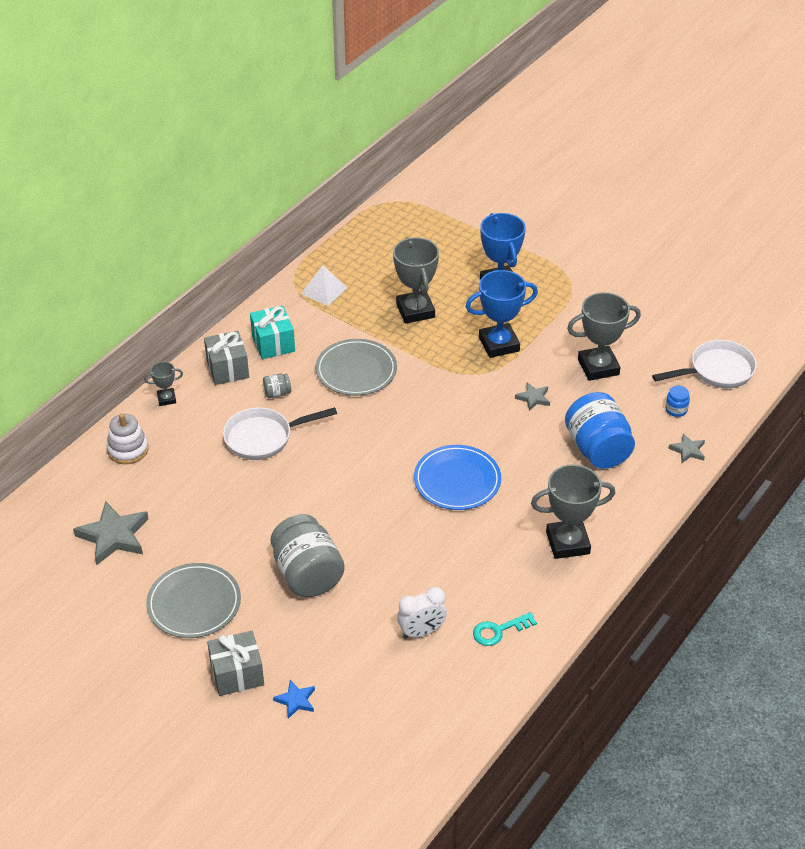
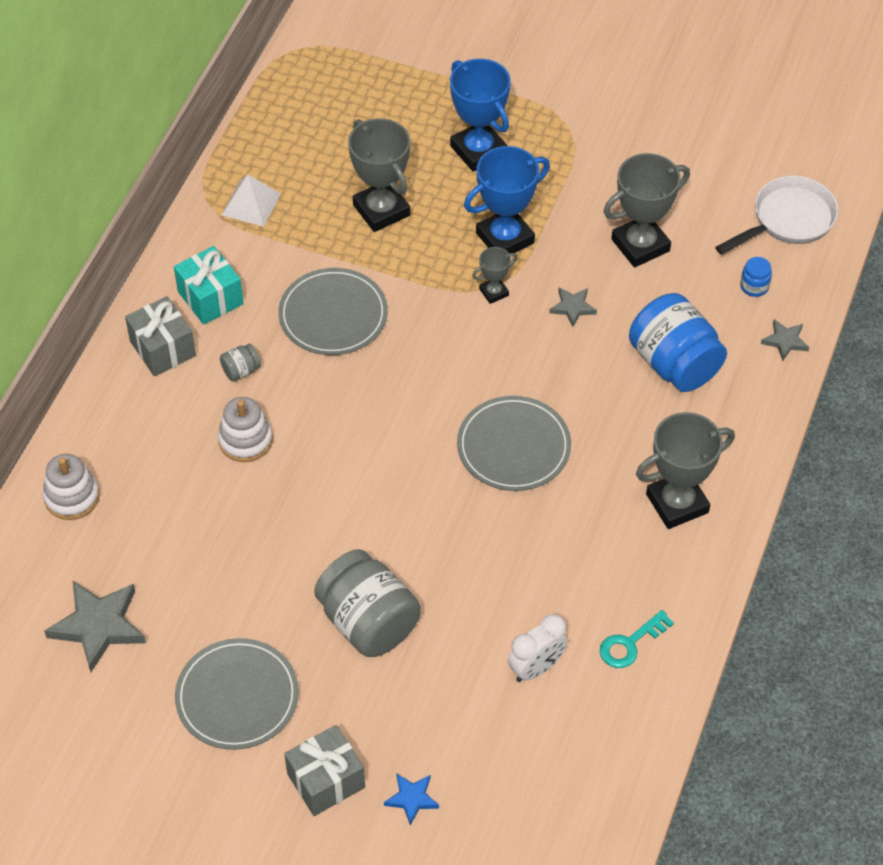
camera: 15 degrees left, 10 degrees up
(166, 399) = (97, 411): grey trophy -> grey trophy (494, 292)
(263, 438) = (245, 440): white pan -> white stacking toy
(457, 480) = (513, 446): blue plate -> grey plate

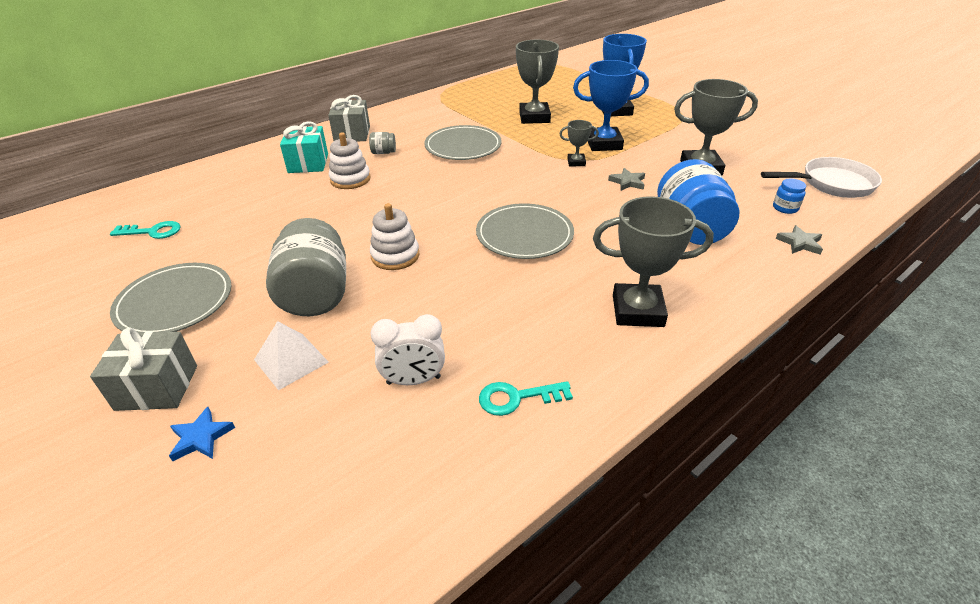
camera: 30 degrees right, 15 degrees down
(72, 497) = (225, 173): white stacking toy -> white stacking toy (395, 256)
(98, 626) = (152, 231): grey star -> turquoise key
(210, 298) = (401, 124): turquoise gift -> turquoise gift (308, 163)
(251, 204) = (462, 100): white pyramid -> white pyramid (291, 361)

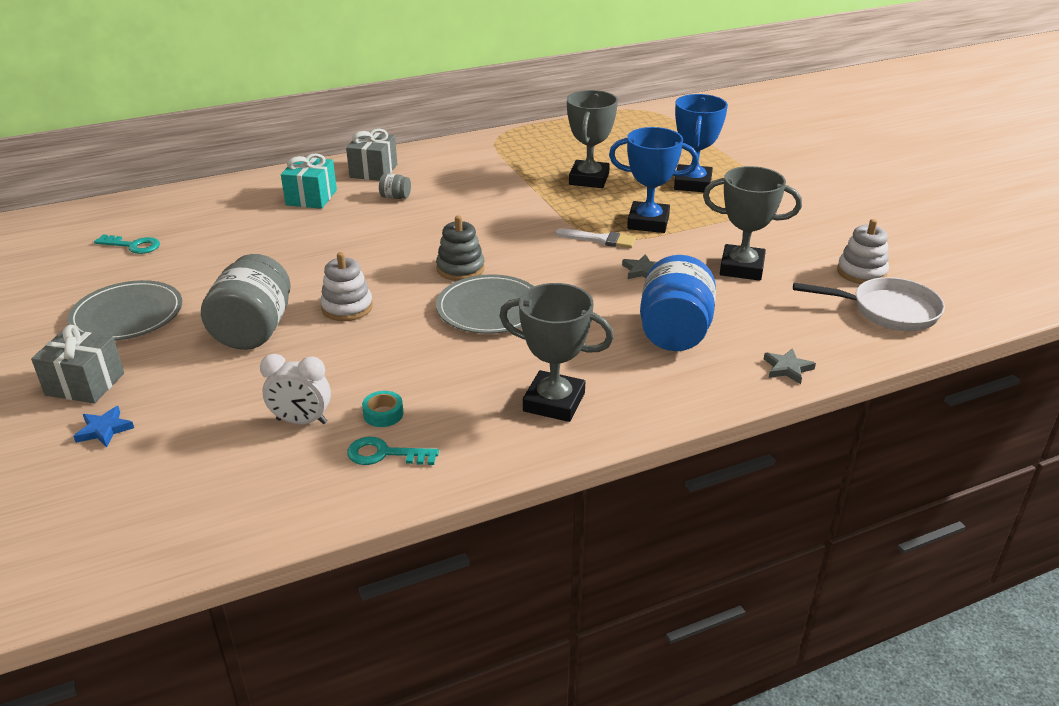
camera: 15 degrees right, 5 degrees down
(291, 361) = (204, 384): white pyramid -> none
(350, 179) = (345, 222): white stacking toy -> white stacking toy (861, 272)
(463, 146) = (485, 202): grey plate -> none
(477, 204) = (460, 269): none -> grey stacking toy
(490, 355) = (383, 414): none -> turquoise tape
(576, 162) = (600, 239): grey trophy -> white brush
(785, 208) = (804, 328): blue jar -> none

